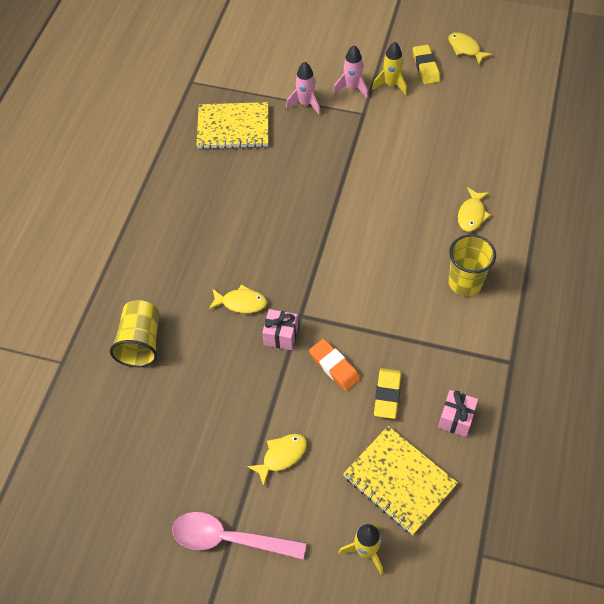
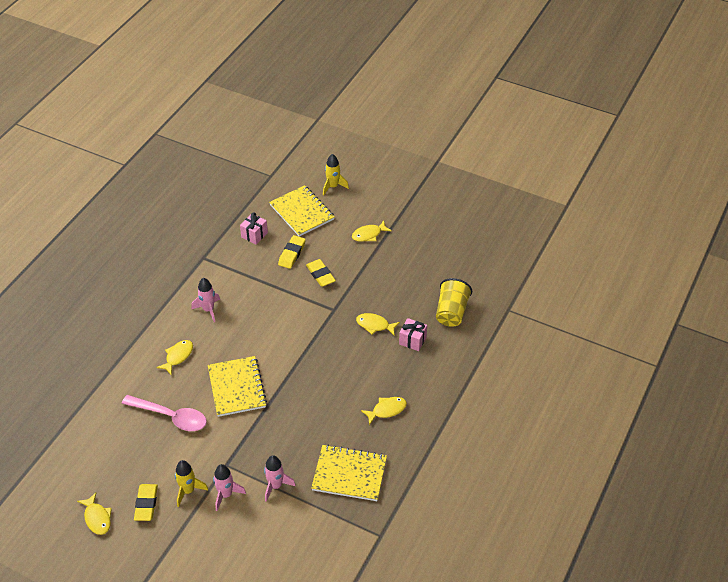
camera: 170 degrees left, 10 degrees down
(206, 198) = (386, 410): none -> yellow fish
(229, 539) = (408, 203): pink spoon -> pink spoon (170, 417)
(281, 336) = (351, 299): pink gift -> pink gift (412, 340)
(334, 367) = (320, 275): orange eraser -> yellow eraser
(385, 192) = (237, 387): none -> yellow notebook
(465, 282) = (208, 310): yellow cup -> pink rocket

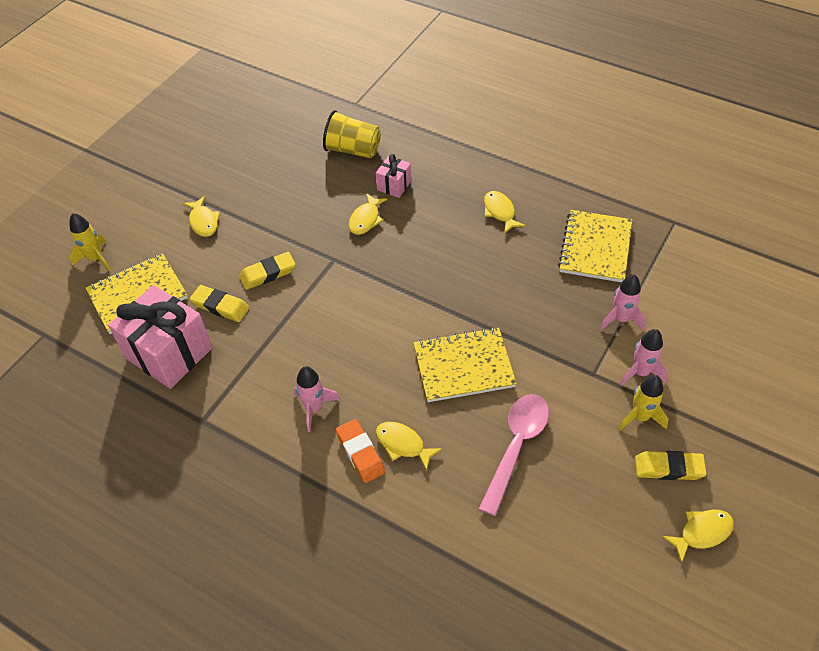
camera: 85 degrees left, 5 degrees up
(173, 335) = (360, 453): none -> orange eraser
(254, 235) = (169, 353): pink gift -> pink gift, size x2.06

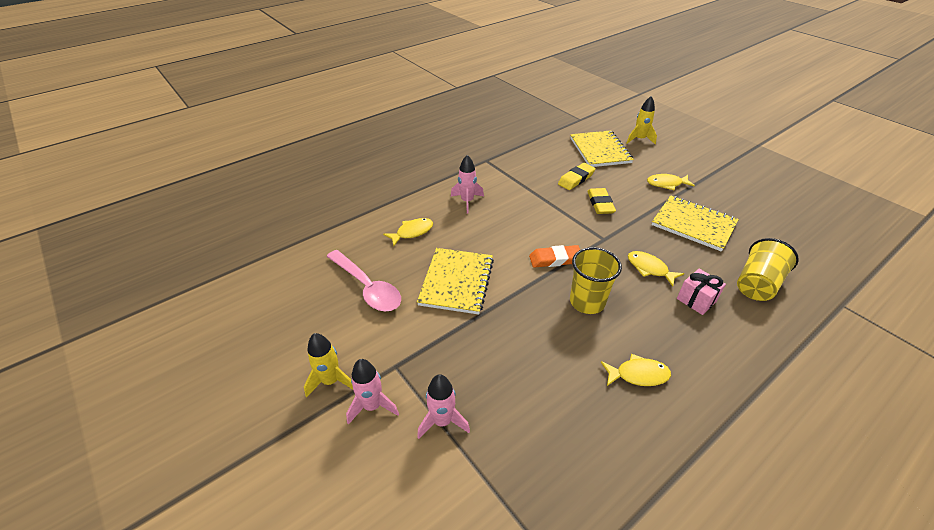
camera: 110 degrees right, 10 degrees down
(169, 353) = (544, 156): pink gift -> none
(360, 453) = (420, 213): orange eraser -> orange eraser (555, 259)
(436, 256) = (587, 302): none -> yellow cup
(595, 247) = (554, 448): yellow notebook -> yellow notebook (693, 224)
(668, 468) = (273, 377): yellow eraser -> none
(702, 533) = (209, 371): yellow fish -> none

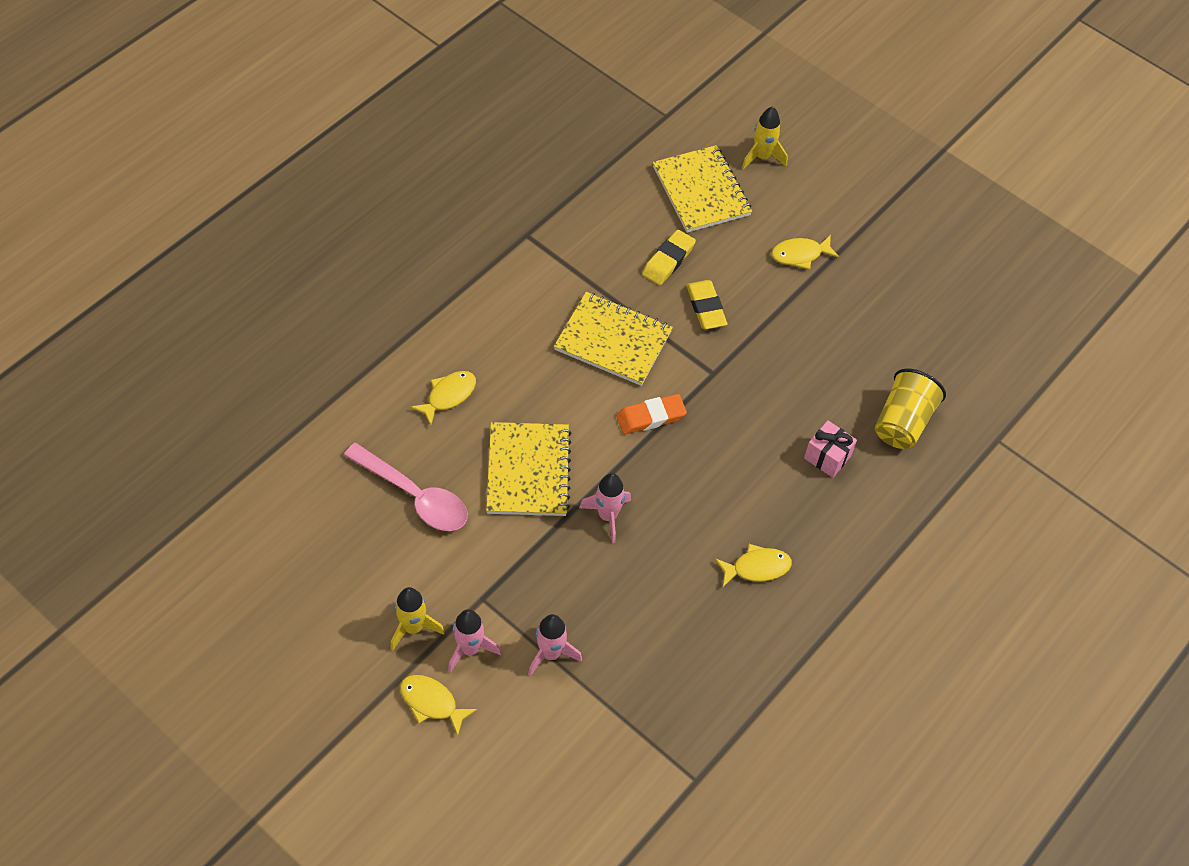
camera: 15 degrees left, 15 degrees up
(467, 201) = (514, 327): pink rocket -> pink rocket (607, 516)
(587, 302) = (695, 478): yellow cup -> none
(649, 268) = (772, 416): yellow fish -> yellow fish (432, 702)
(693, 224) = (833, 330): yellow notebook -> yellow notebook (613, 340)

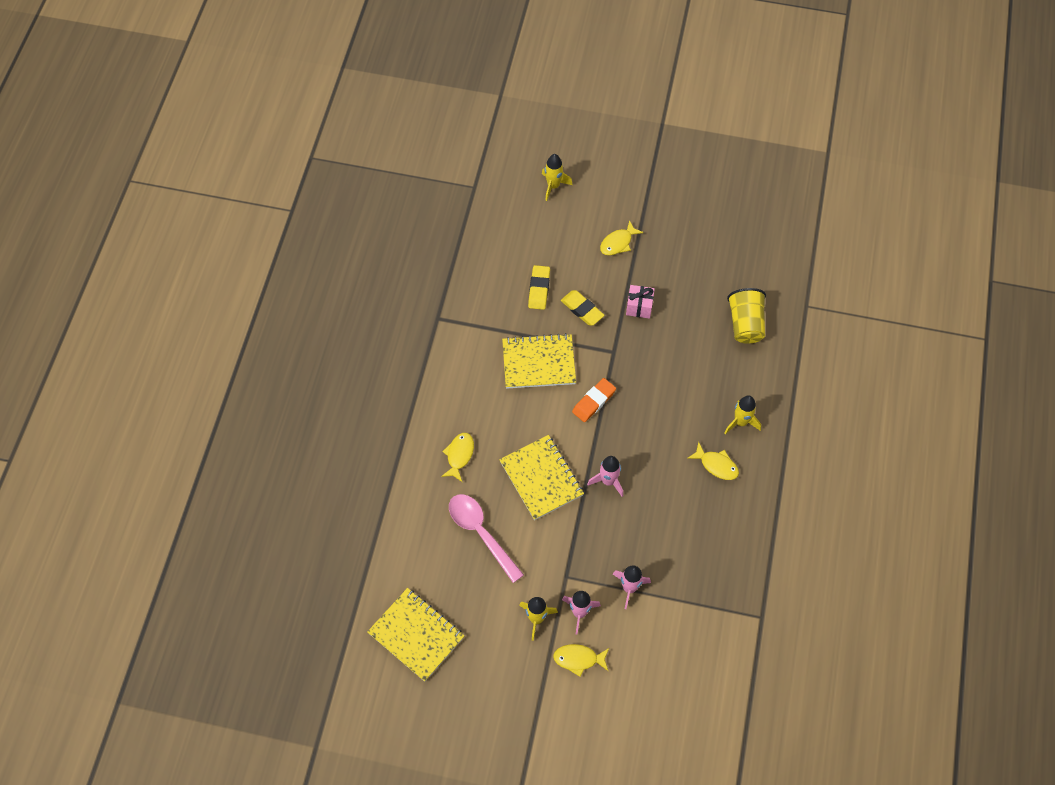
camera: 25 degrees left, 5 degrees up
(414, 495) = (481, 533): pink spoon -> pink spoon turned 135 degrees counterclockwise
(701, 191) = (530, 230): yellow notebook -> yellow notebook (416, 635)
(757, 567) = (716, 465): yellow fish -> yellow fish turned 75 degrees clockwise
(821, 533) = (740, 422): none -> yellow rocket
(827, 457) = (715, 371): pink gift -> pink gift (639, 307)

